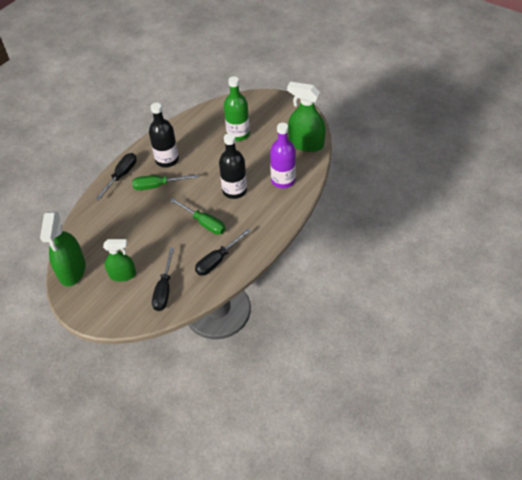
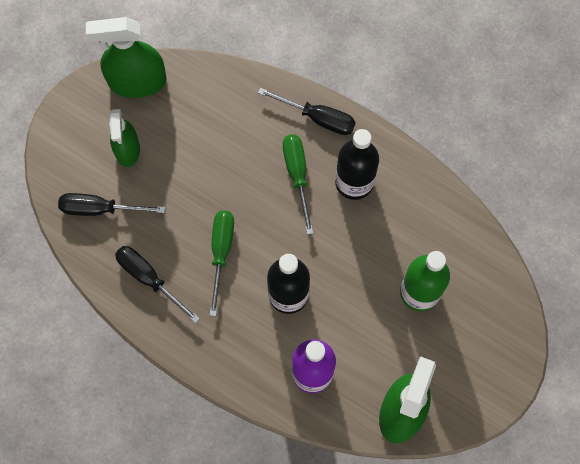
camera: 85 degrees right, 20 degrees up
(204, 223) = (221, 253): green screwdriver -> green screwdriver turned 150 degrees clockwise

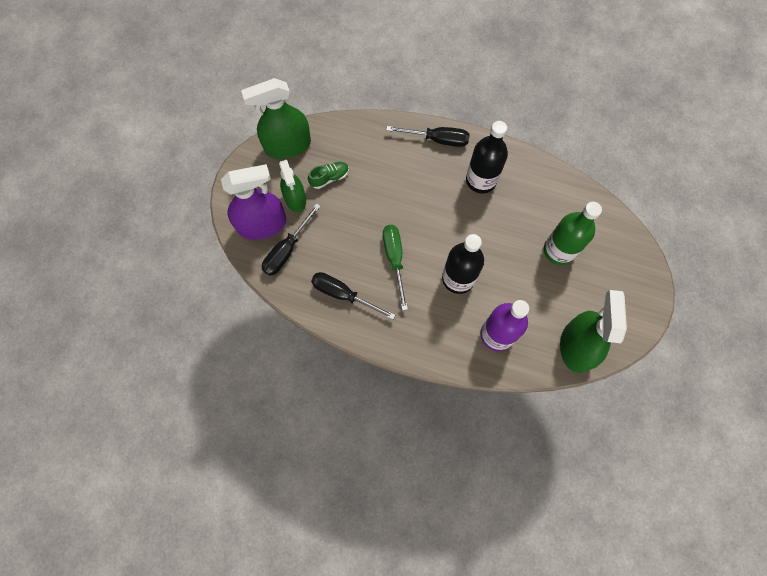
camera: 15 degrees left, 0 degrees up
(80, 171) = (262, 224): none -> purple spray bottle
(100, 209) = (287, 250): black screwdriver -> black screwdriver turned 45 degrees counterclockwise
(175, 134) = (329, 178): none -> green shoe
(297, 175) = (435, 186): green screwdriver -> none

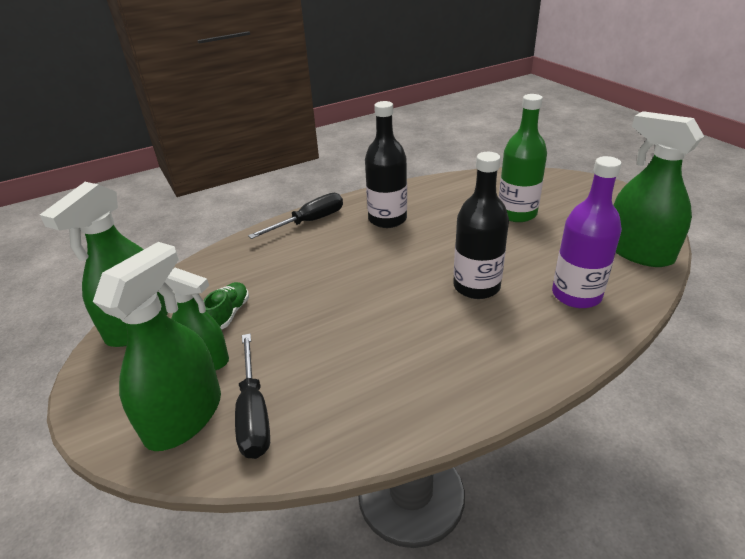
camera: 45 degrees left, 35 degrees down
(262, 224) = (184, 416): purple spray bottle -> green spray bottle
(343, 295) = (387, 394): black screwdriver -> none
(394, 259) = (396, 320): green screwdriver -> none

